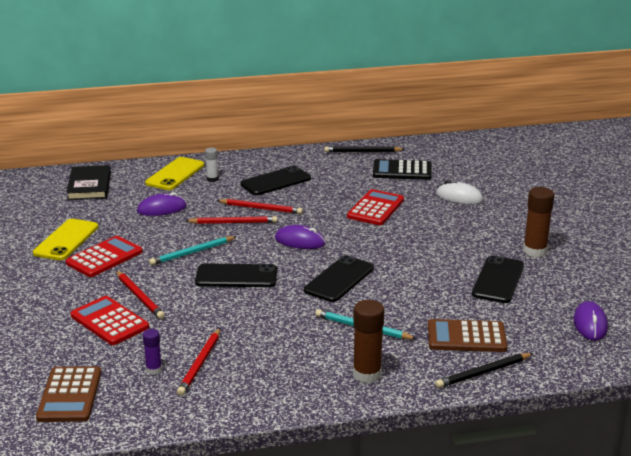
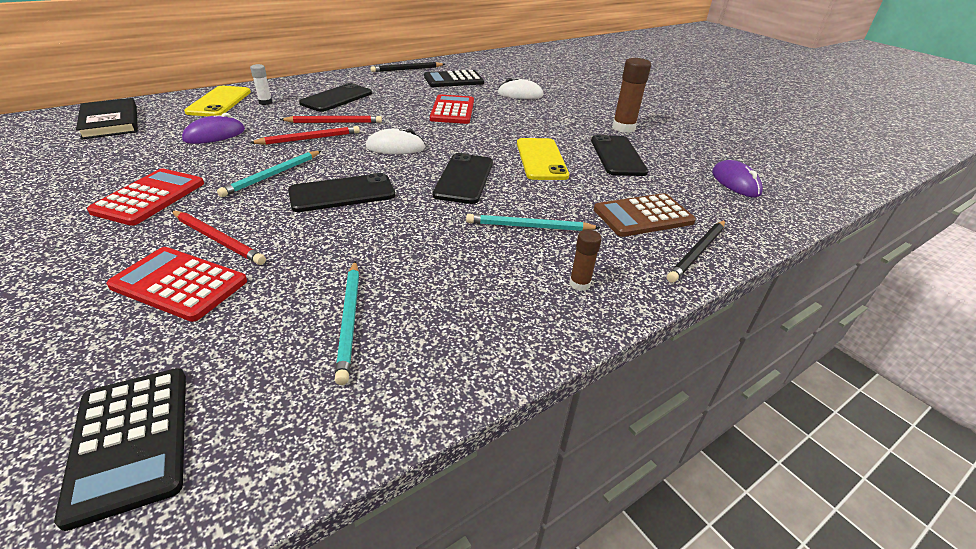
camera: 25 degrees left, 10 degrees up
(66, 240) = (86, 184): yellow phone -> yellow phone (541, 159)
(70, 395) = (131, 441): brown calculator -> black calculator
(154, 369) = (279, 348): purple glue stick -> none
(200, 364) = (350, 320): red pencil -> turquoise pencil
(300, 241) = (395, 147): purple mouse -> white mouse
(367, 374) = (579, 284): brown glue stick -> brown glue stick, size x0.56

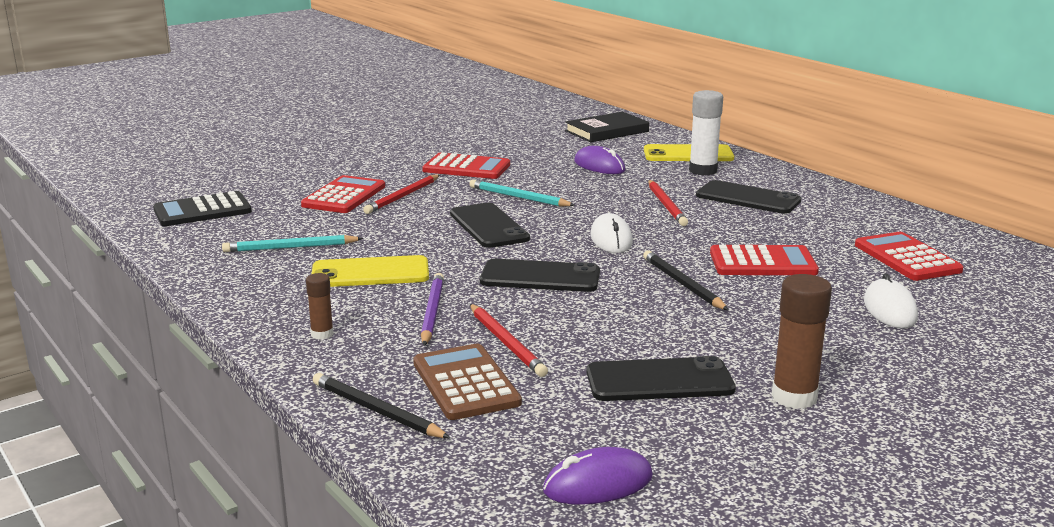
camera: 90 degrees right, 15 degrees down
(265, 102) = (703, 171): white glue stick -> white glue stick, size x1.80
(309, 138) = (612, 200): red pencil -> red pencil (506, 342)
(407, 69) = (920, 225): black pencil -> black pencil (682, 284)
(453, 80) = (906, 258): black calculator -> red calculator
(529, 227) = (432, 312): turquoise pencil -> purple pencil
(541, 159) = (617, 322): yellow phone -> yellow phone (370, 273)

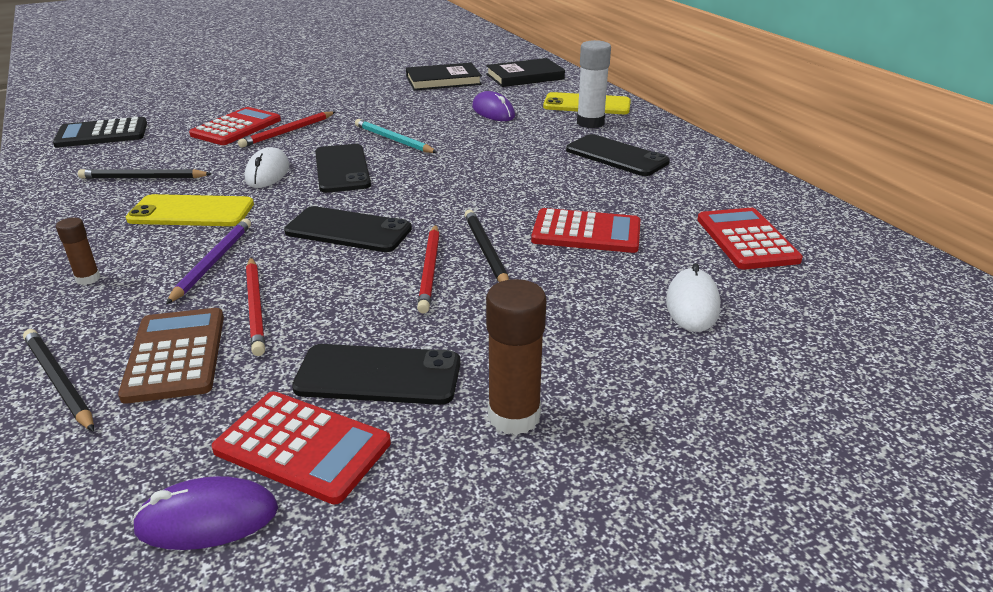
camera: 10 degrees right, 10 degrees up
(290, 248) = (143, 178): turquoise pencil -> black pencil
(466, 168) = (369, 106): red calculator -> red calculator (302, 446)
(525, 139) = (443, 81): none -> black book
(611, 239) = (449, 192): white mouse -> white mouse (267, 173)
(666, 205) = (530, 158): red pencil -> red pencil (430, 270)

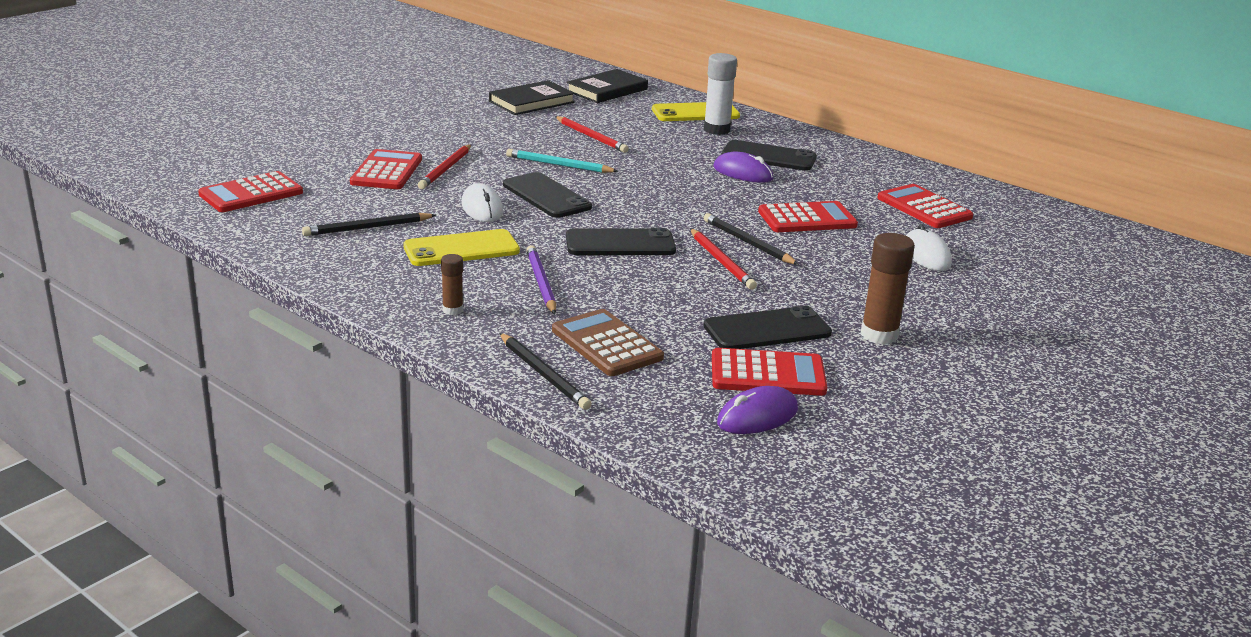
camera: 25 degrees left, 5 degrees down
(58, 382) = (544, 374): black pencil -> black pencil turned 150 degrees counterclockwise
(102, 134) = (251, 193): black calculator -> red calculator
(256, 307) = (622, 306): red pencil -> red pencil (591, 137)
(493, 112) = (618, 128): purple mouse -> purple mouse (742, 173)

